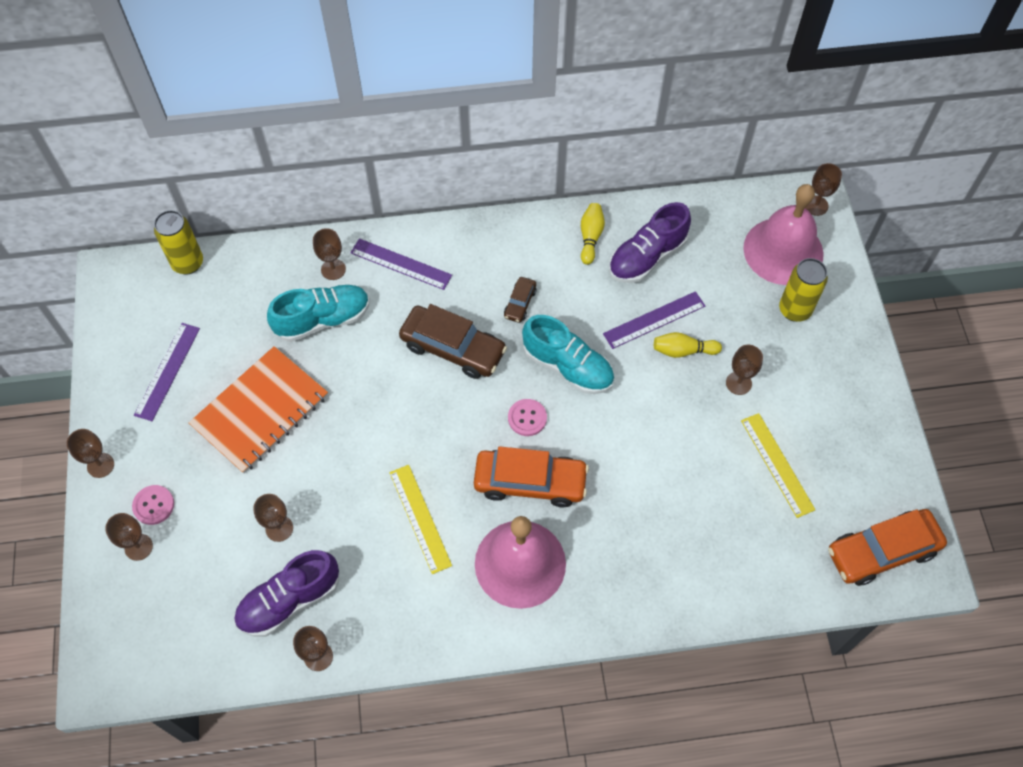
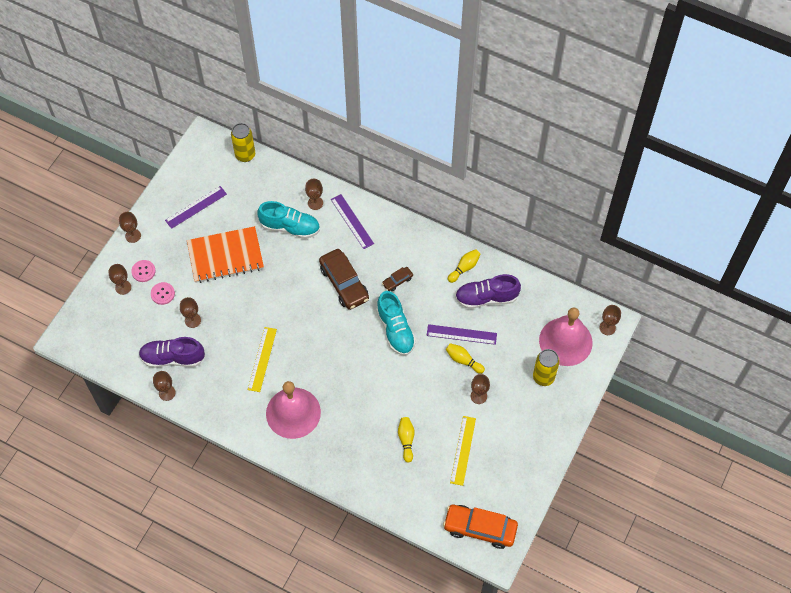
camera: 35 degrees right, 0 degrees up
(527, 418) = (353, 343): pink button -> pink button (163, 294)
(530, 482) = (329, 376): orange car -> none
(697, 499) = (406, 440): none -> yellow bowling pin

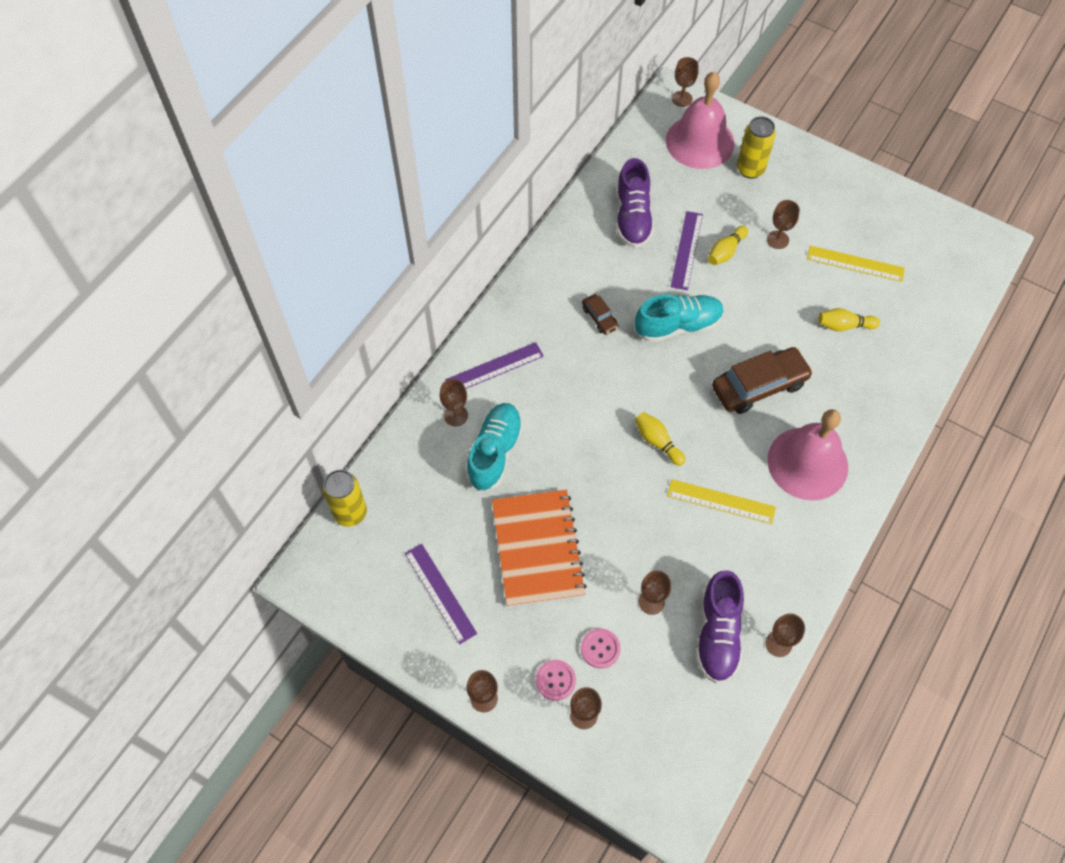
camera: 85 degrees left, 0 degrees up
(344, 283) = (599, 385): brown car -> brown car (759, 386)
(464, 268) = (585, 238): yellow bowling pin -> yellow bowling pin (657, 442)
(480, 528) = (960, 255): orange car -> none

